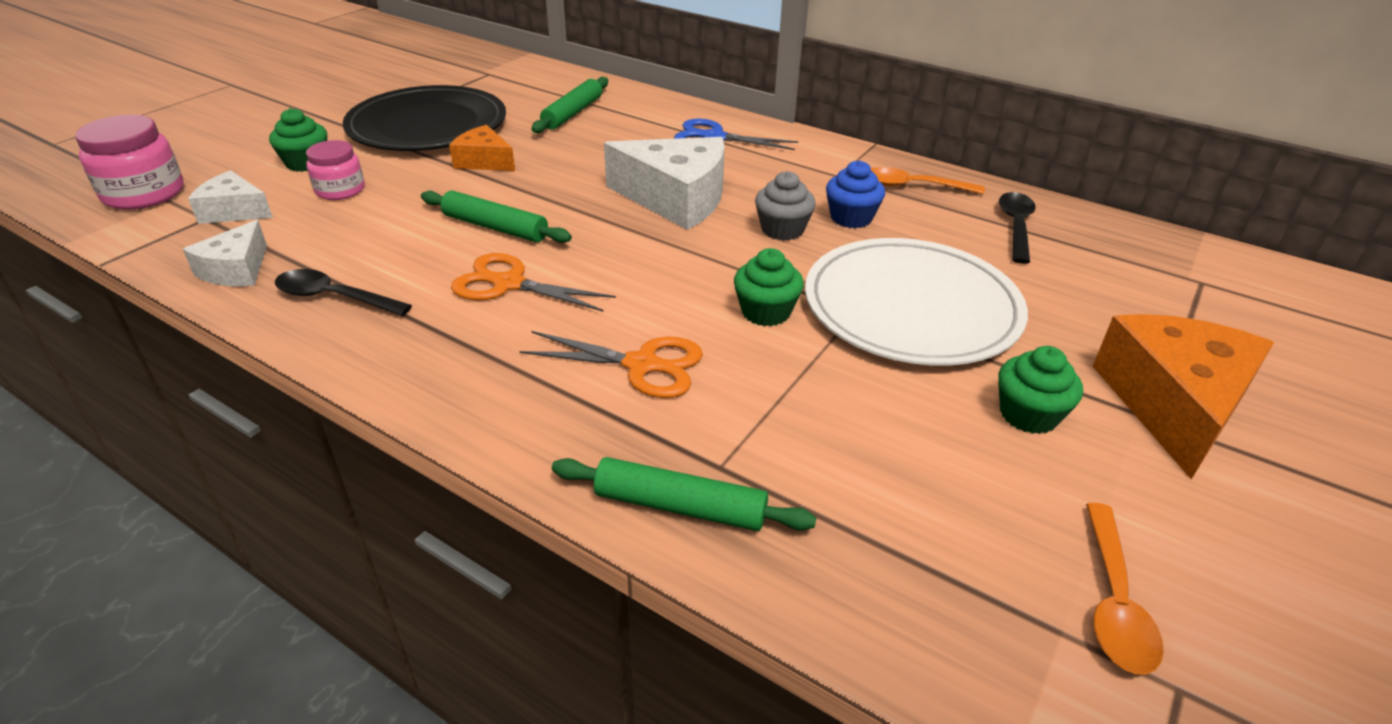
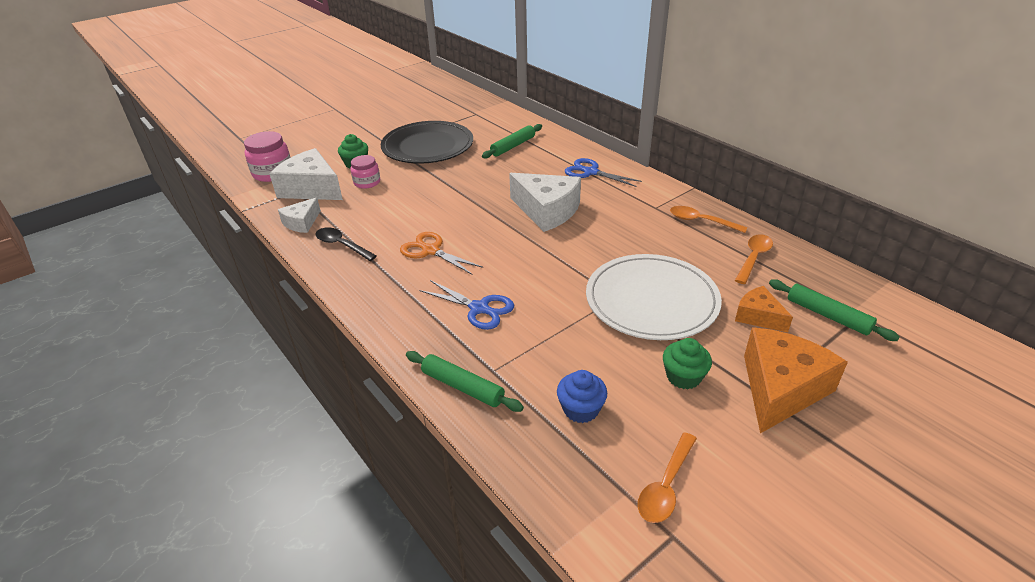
camera: 20 degrees right, 0 degrees up
(234, 211) = (311, 189): white cheese -> white cheese, size x1.81
(484, 161) = (449, 173): orange cheese -> orange cheese (758, 316)
(495, 227) = (438, 216): green rolling pin -> green rolling pin (828, 315)
(641, 365) = (479, 308): orange scissors -> blue scissors
(766, 312) = (563, 289): green cupcake -> none
(782, 229) = (600, 239): grey cupcake -> none
(851, 218) = (647, 237): blue cupcake -> blue cupcake (581, 409)
(1015, 226) = (753, 258): black spoon -> orange spoon

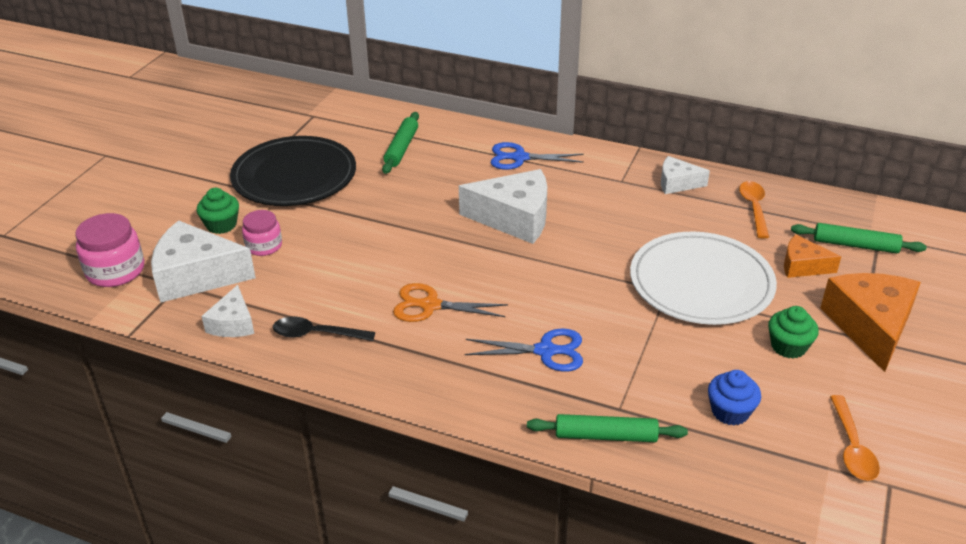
camera: 30 degrees left, 0 degrees up
(701, 221) = (677, 183): orange spoon -> white cheese

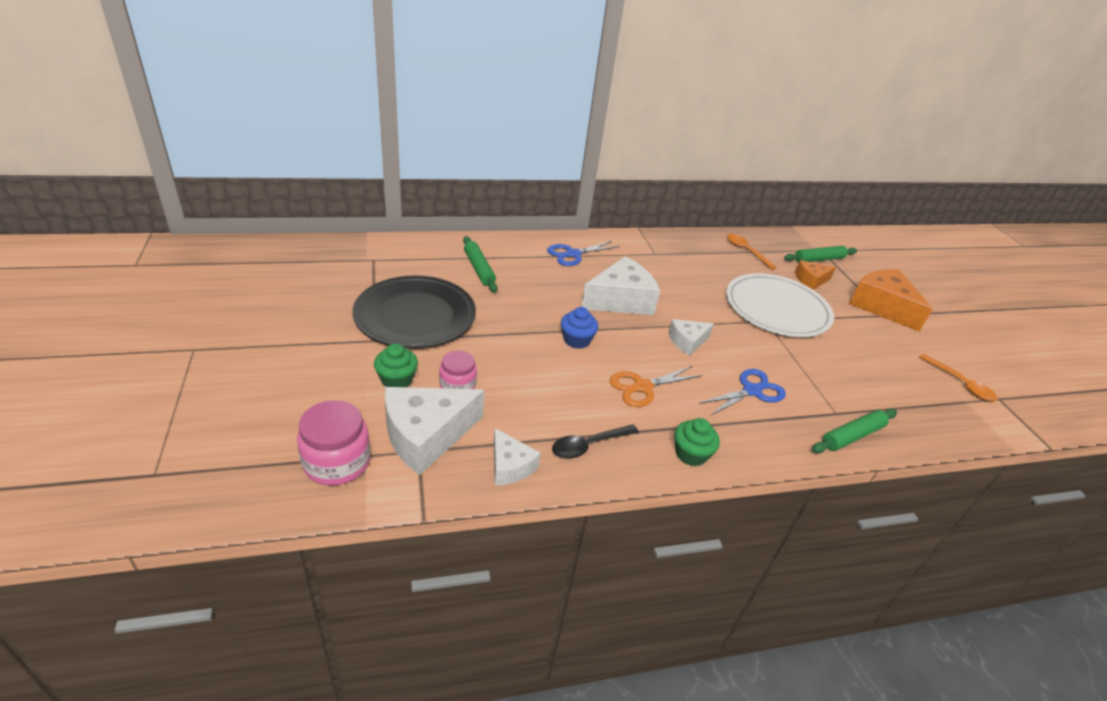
camera: 40 degrees left, 0 degrees up
(677, 183) = (688, 246): white cheese -> white cheese (687, 342)
(730, 412) = (888, 388): blue cupcake -> blue cupcake (576, 340)
(788, 346) = (863, 334): green cupcake -> green cupcake (691, 454)

